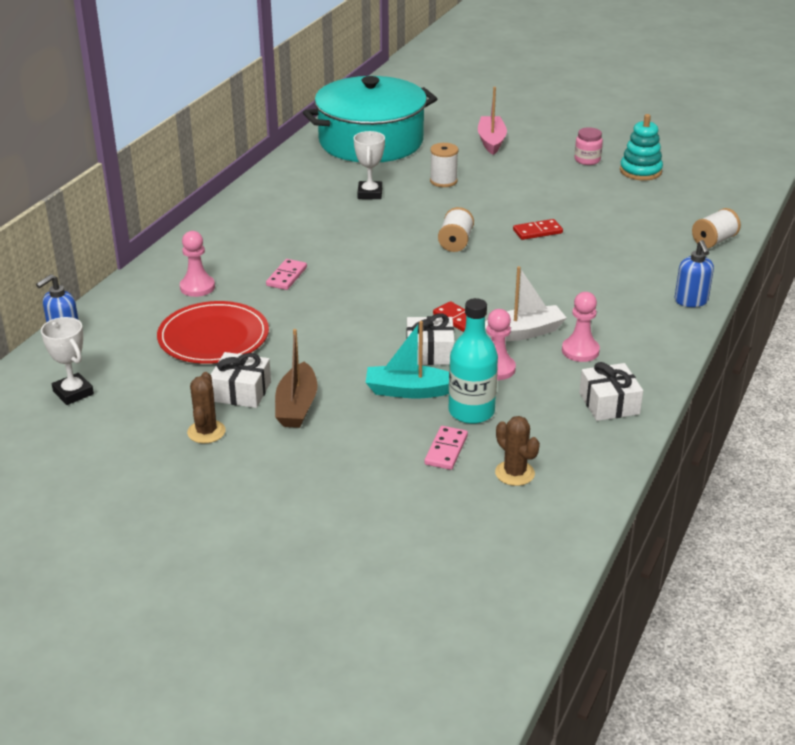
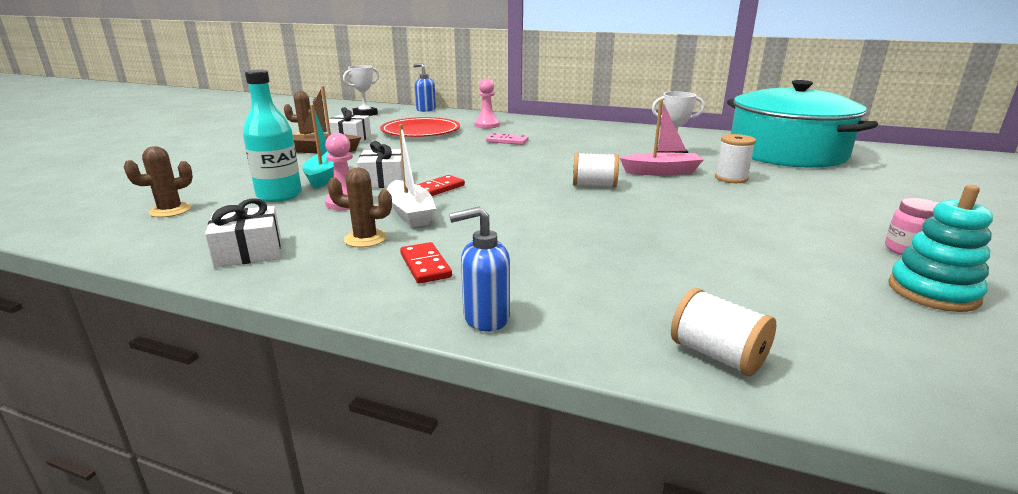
camera: 85 degrees right, 10 degrees down
(446, 450) = (230, 188): pink domino -> none
(491, 141) = (873, 196): pink boat -> pink boat (661, 172)
(537, 231) = (646, 219): red domino -> red domino (425, 265)
(580, 351) = (365, 239): pink pawn -> brown cactus

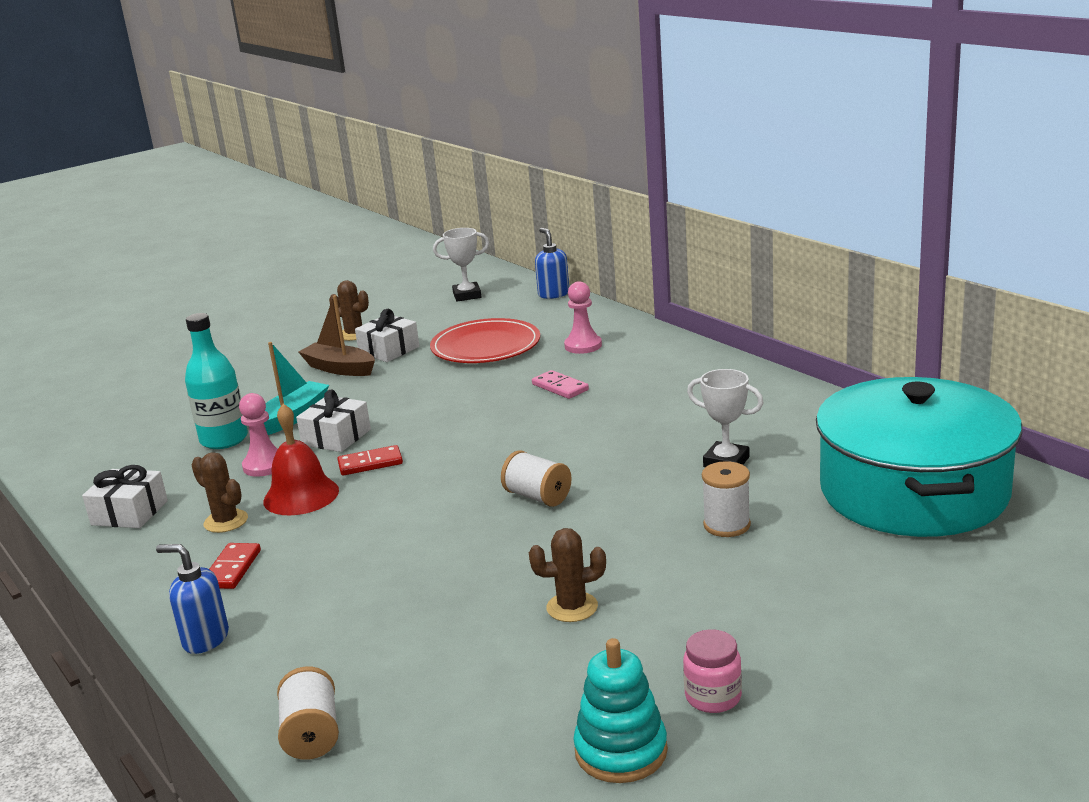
camera: 35 degrees right, 0 degrees up
(170, 210) = (125, 442): brown cactus -> brown cactus (572, 607)
(410, 213) = (301, 495): white boat -> red bell
(661, 172) = (657, 491): pink boat -> none

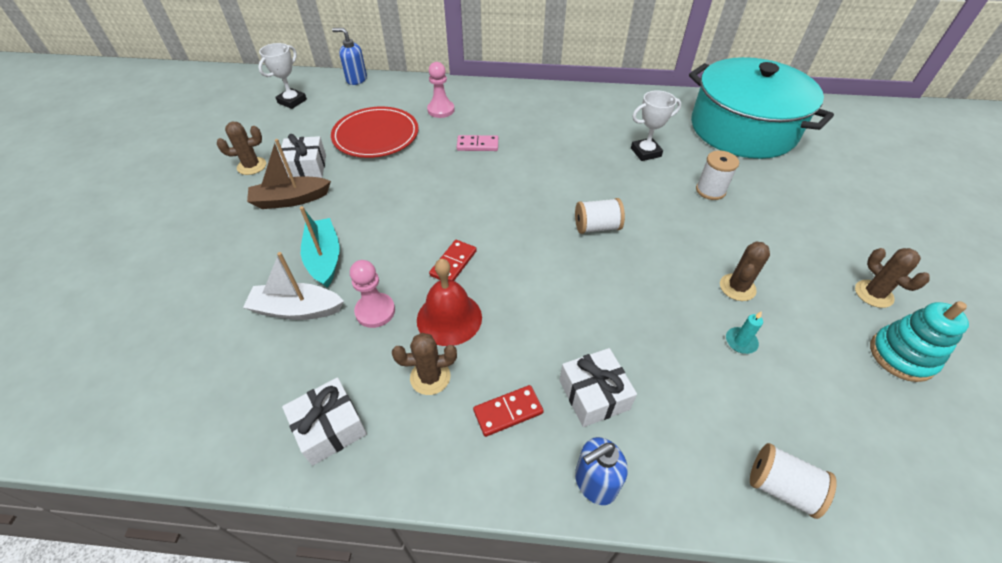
camera: 50 degrees left, 25 degrees up
(224, 439) = (297, 309): turquoise bottle -> white boat
(232, 569) = (508, 411): red domino -> red domino turned 75 degrees counterclockwise
(336, 437) = (391, 256): white gift -> white gift (594, 394)
(485, 641) = (741, 342): none -> turquoise candle
(713, 697) = (873, 294): pink jar -> brown cactus

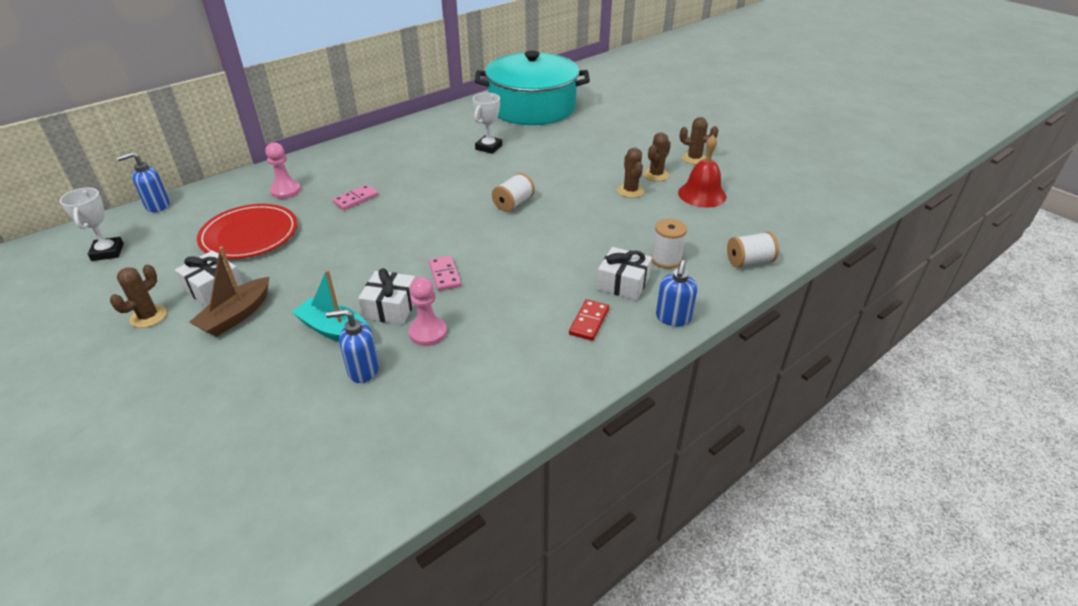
camera: 45 degrees left, 10 degrees down
(297, 309) = (363, 370): white boat -> blue soap dispenser
(330, 428) = (492, 406): white gift -> white gift (390, 307)
(430, 377) = (519, 338): brown cactus -> brown cactus (656, 175)
(449, 318) = (487, 303): red bell -> red bell (702, 194)
(453, 263) = (445, 275): red domino -> pink domino
(710, 190) = (556, 150): white spool -> white spool (666, 259)
(741, 342) = (662, 214): turquoise candle -> none
(901, 356) = (734, 178): turquoise stacking toy -> none

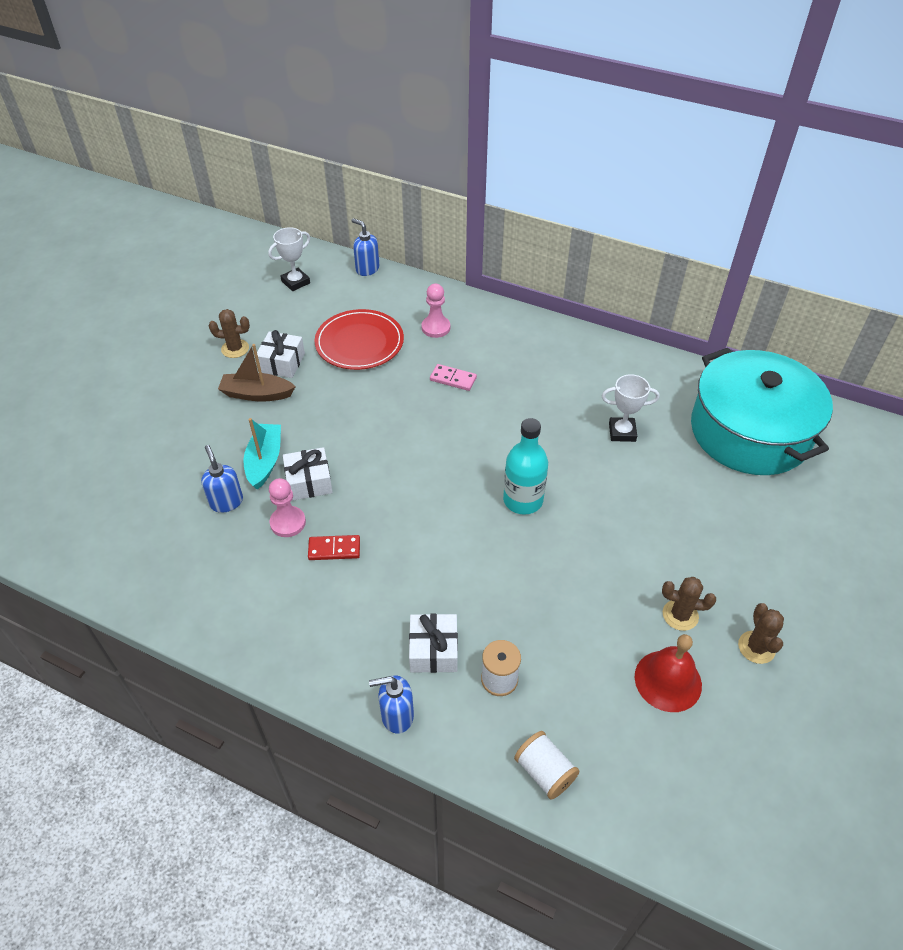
camera: 65 degrees right, 10 degrees up
(445, 275) = (372, 498): pink domino -> none
(513, 203) = (523, 500): white spool -> turquoise bottle
(589, 321) = (357, 640): red domino -> red domino (334, 549)
(630, 191) = (622, 599): brown cactus -> none

